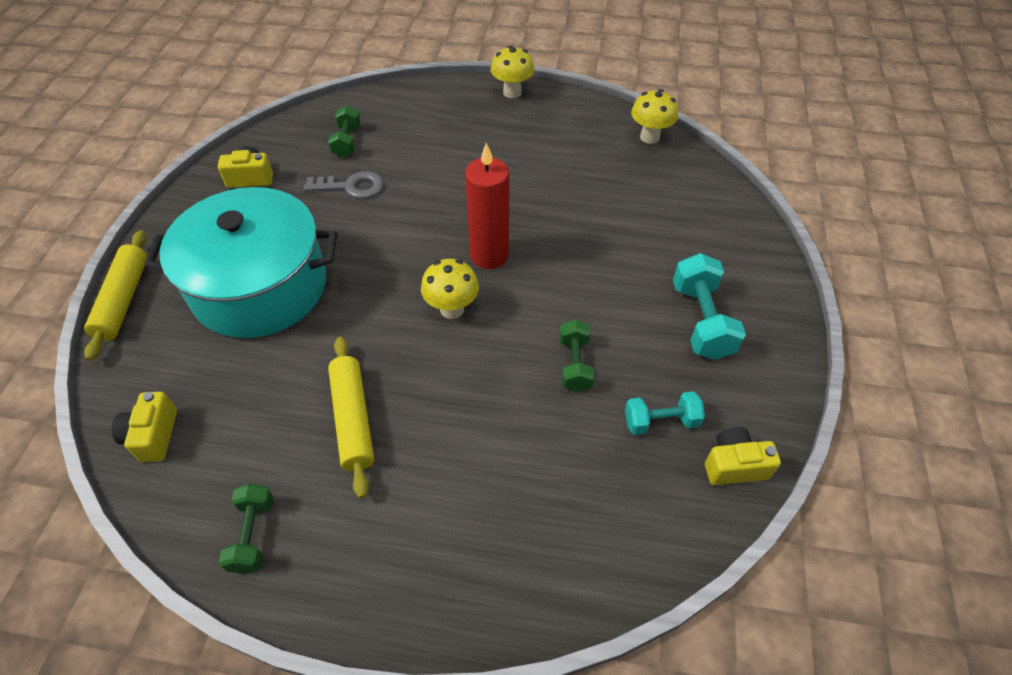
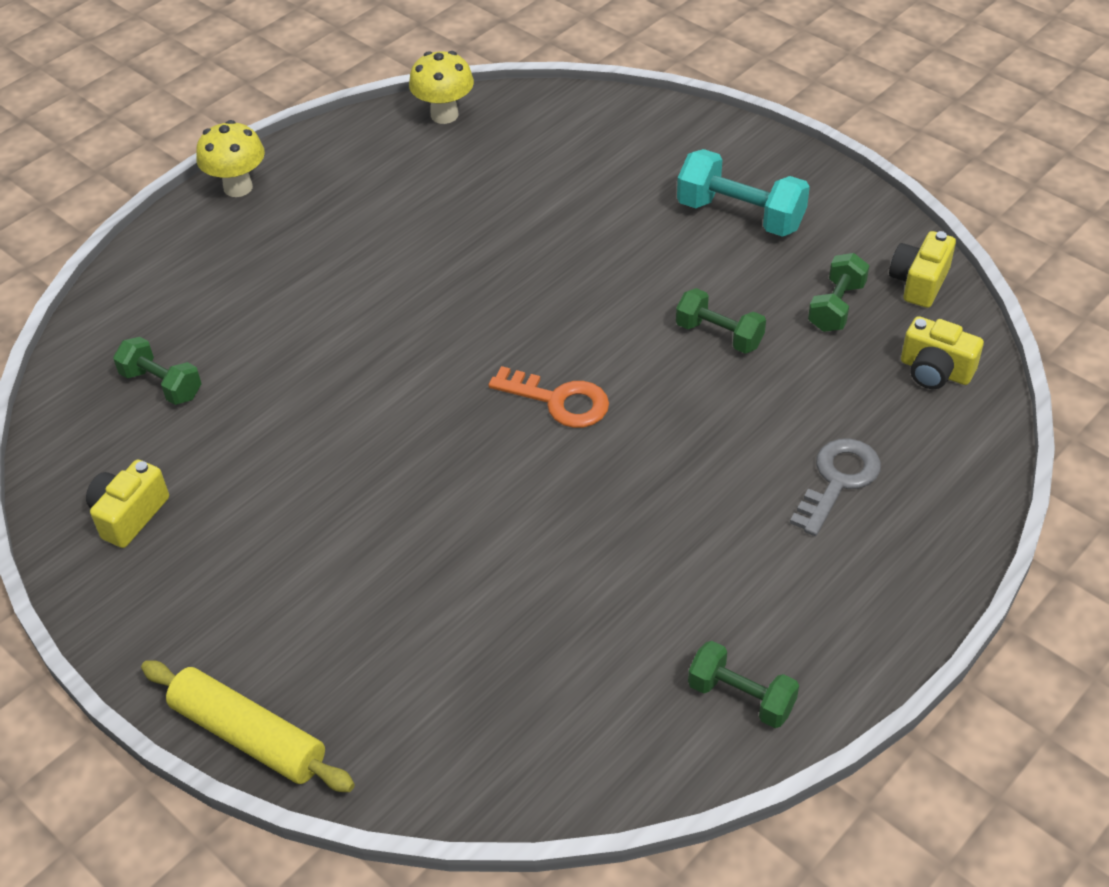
camera: 55 degrees left, 5 degrees down
(153, 435) = (525, 760): yellow camera -> yellow camera (935, 371)
(260, 286) = (360, 572): turquoise pot -> none
(351, 187) = (259, 413): grey key -> grey key (838, 480)
(352, 419) = (649, 552): yellow rolling pin -> none
(452, 309) = (559, 401): yellow mushroom -> orange key
(489, 255) = (505, 333): red candle -> none
(660, 421) = (836, 307): turquoise dumbbell -> green dumbbell

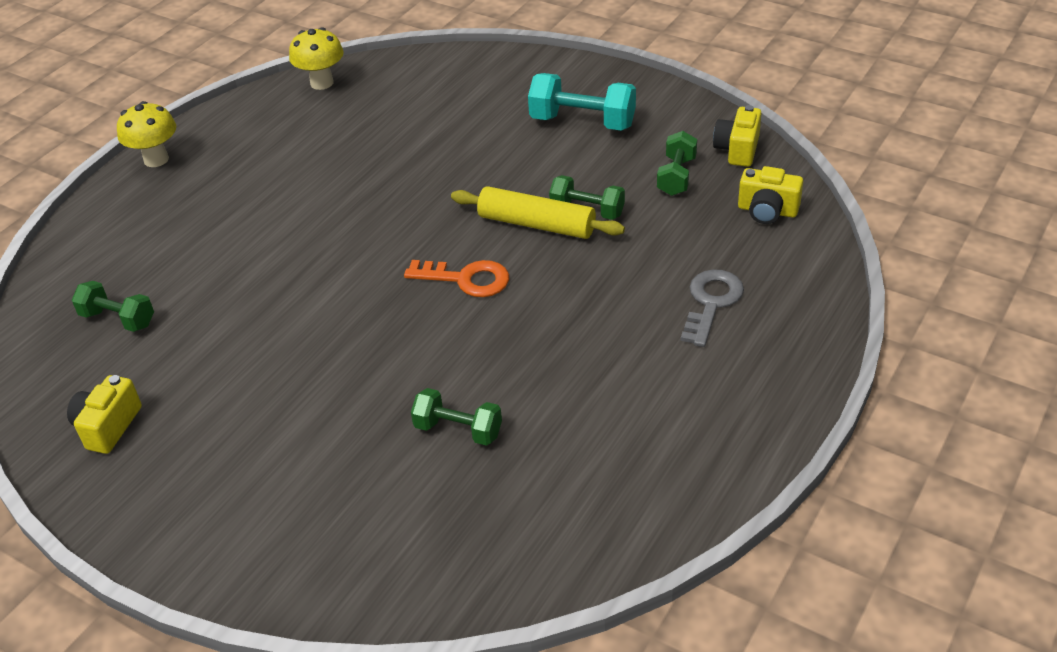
camera: 10 degrees left, 5 degrees down
(249, 735) = (252, 587): yellow rolling pin -> yellow rolling pin (537, 224)
(741, 697) = (674, 480): green dumbbell -> green dumbbell (458, 430)

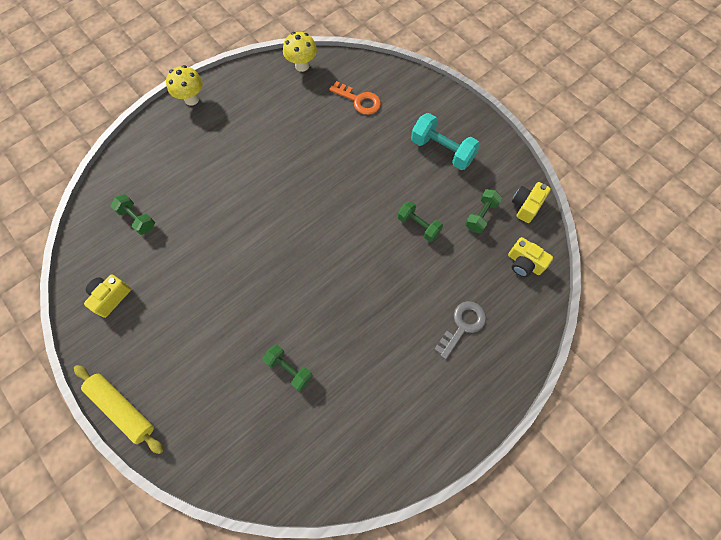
camera: 15 degrees right, 25 degrees up
(466, 279) = (331, 256): orange key -> orange key (359, 100)
(537, 224) = (386, 226): yellow rolling pin -> yellow rolling pin (122, 408)

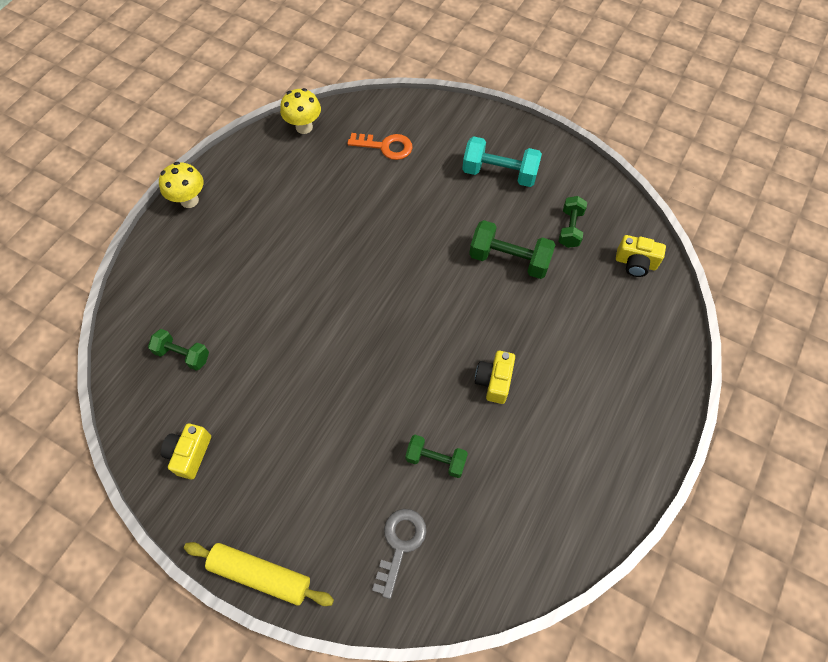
camera: 20 degrees left, 5 degrees down
(418, 226) = (509, 259): green dumbbell -> green dumbbell, size x1.55
(463, 325) = (601, 348): grey key -> grey key (400, 544)
(526, 206) = (611, 204): yellow camera -> yellow camera (494, 381)

